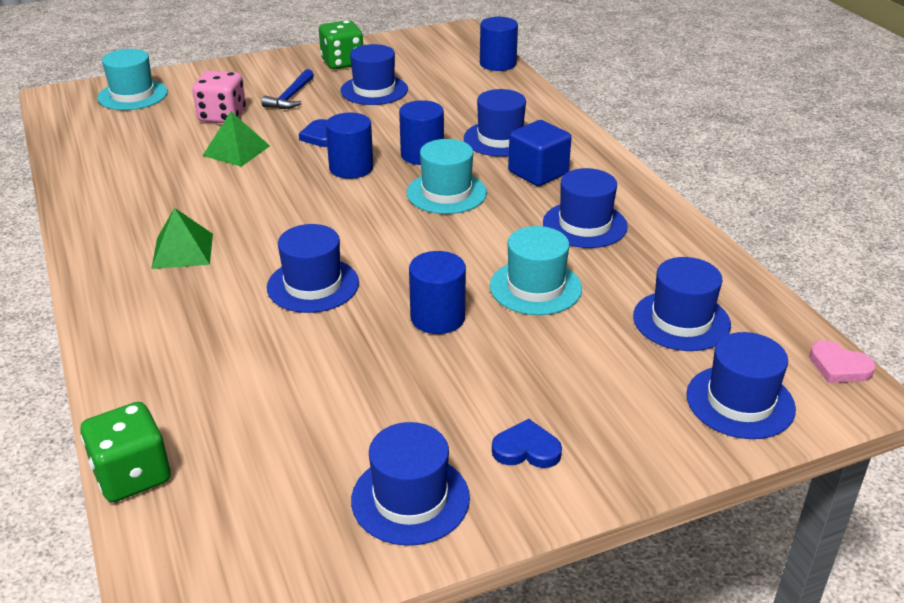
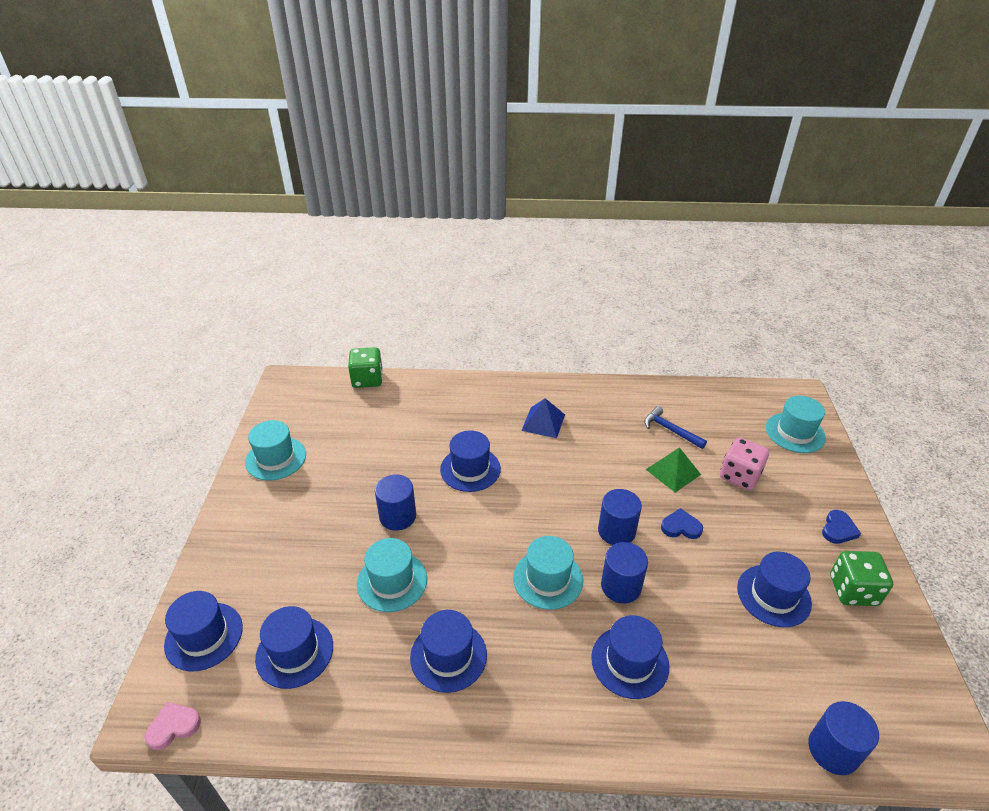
camera: 115 degrees right, 5 degrees up
(183, 251) = (543, 422): green pyramid -> blue pyramid
(291, 97) = (770, 528): blue hammer -> blue hammer (670, 430)
(410, 499) = (276, 458): blue hat -> turquoise hat
(526, 449) = (265, 512): blue heart -> blue heart (838, 529)
(538, 173) = (550, 663): blue cube -> none

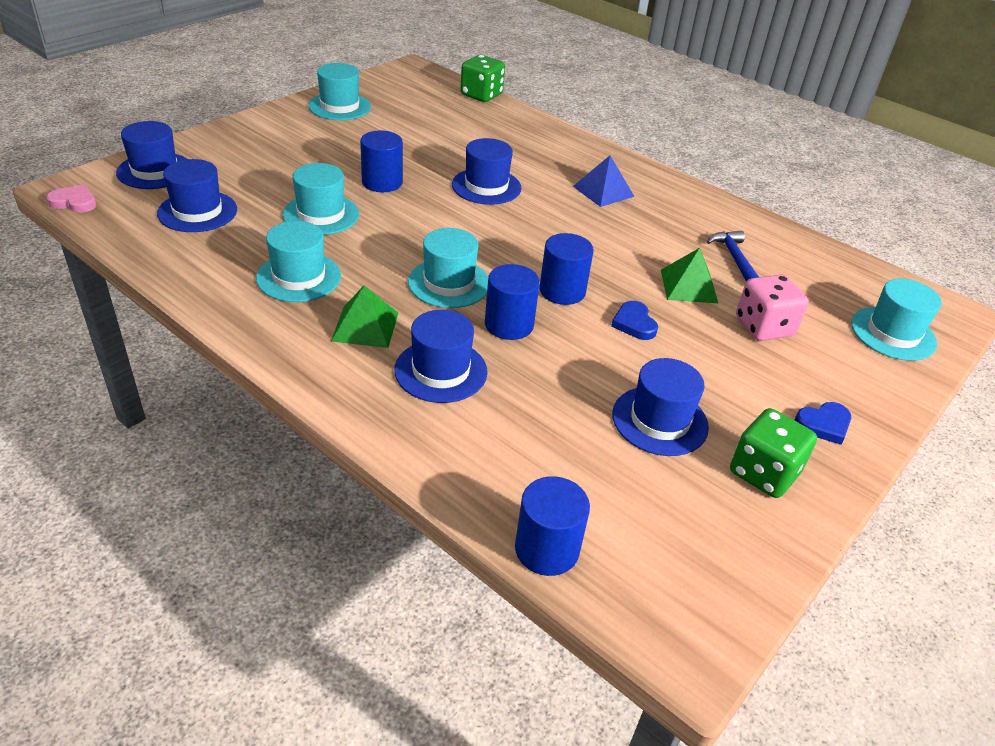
camera: 35 degrees right, 0 degrees up
(448, 656) = (299, 277): blue hat -> turquoise hat
(543, 663) = (365, 326): none -> green pyramid
(681, 527) = (634, 323): blue heart -> blue heart turned 150 degrees counterclockwise

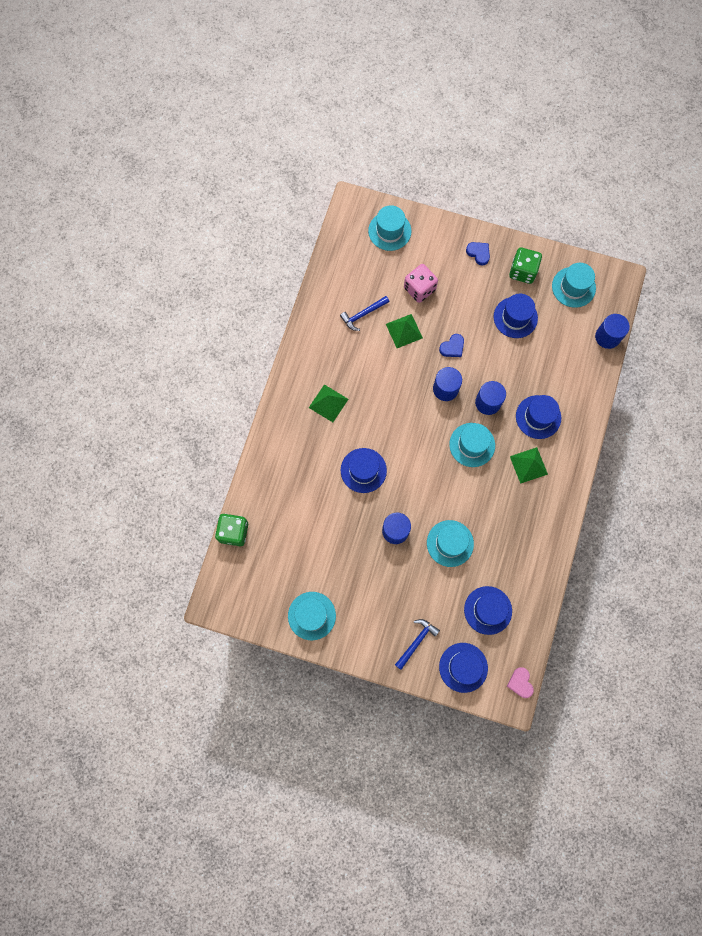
camera: 110 degrees left, 35 degrees up
(228, 152) = (416, 641): none -> blue hammer
(299, 277) = (511, 518): turquoise hat -> turquoise hat (573, 287)
(603, 191) = (328, 403): blue pyramid -> green pyramid

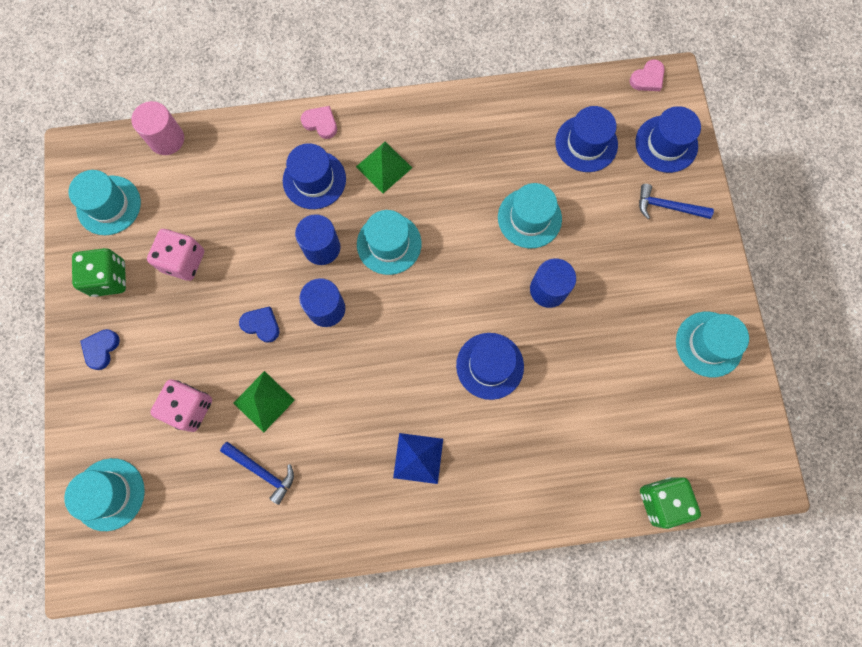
camera: 115 degrees left, 0 degrees up
(328, 403) = (418, 458): green pyramid -> blue pyramid
(515, 317) = (183, 261): blue hat -> pink dice
(579, 438) = (321, 123): none -> pink heart
(607, 337) = (166, 139): blue cylinder -> pink cylinder

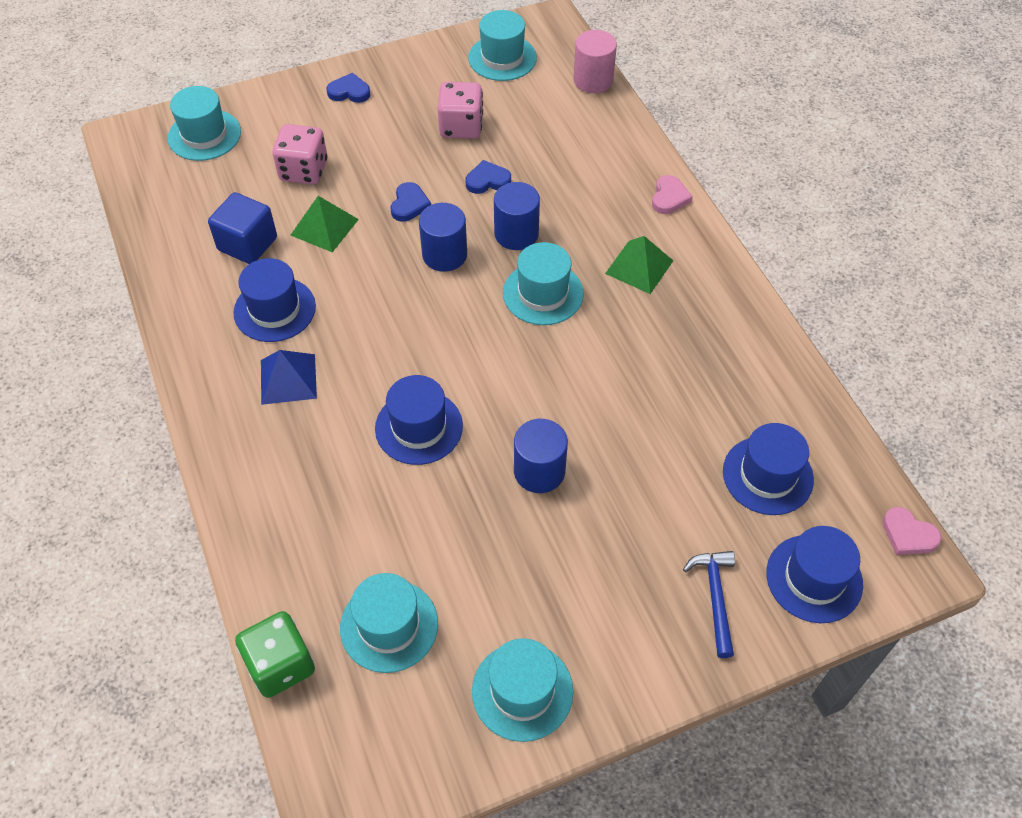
camera: 75 degrees right, 20 degrees down
(109, 278) = (424, 78): green dice -> none
(255, 255) = (487, 180): none -> blue heart
(262, 471) = (247, 244): blue hammer -> blue cube
(314, 180) = (596, 208): blue hat -> blue hat (274, 309)
(529, 218) = (631, 430): turquoise hat -> turquoise hat (389, 625)

